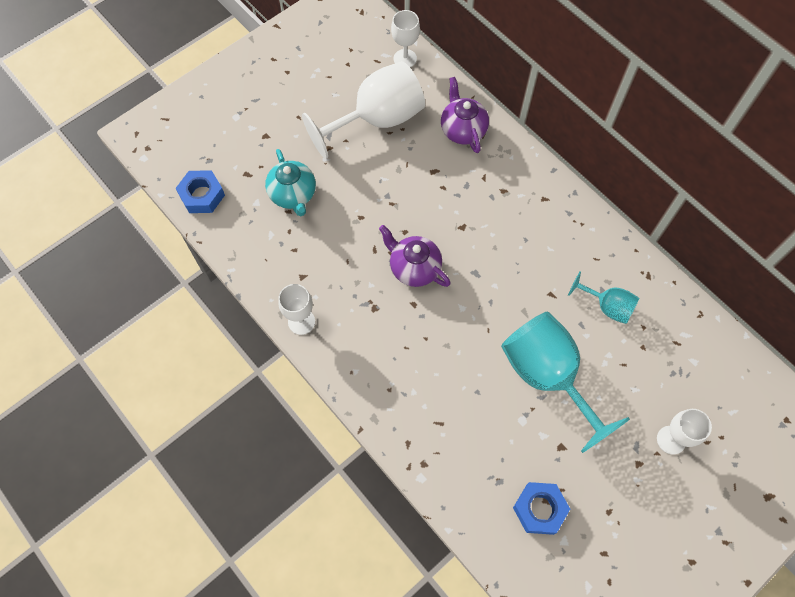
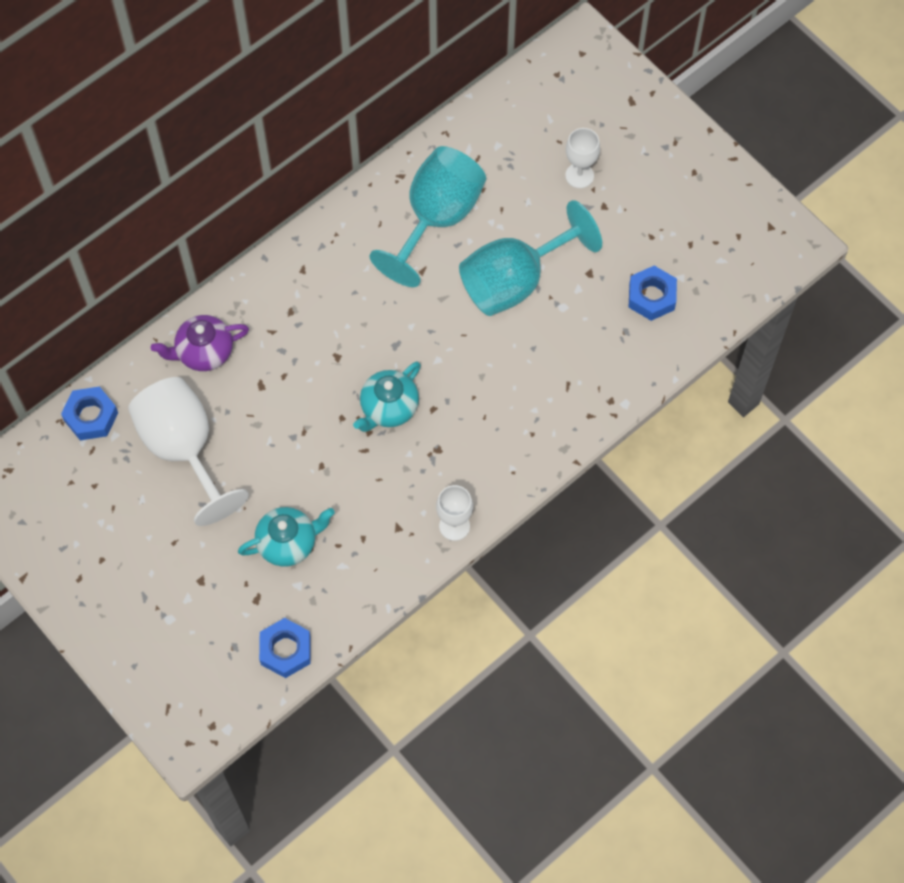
camera: 90 degrees left, 0 degrees up
(405, 59) = (91, 416): white goblet -> blue nut
(414, 268) = (388, 408): purple teapot -> turquoise teapot
(607, 306) = (436, 218): turquoise goblet -> turquoise goblet, size x1.94

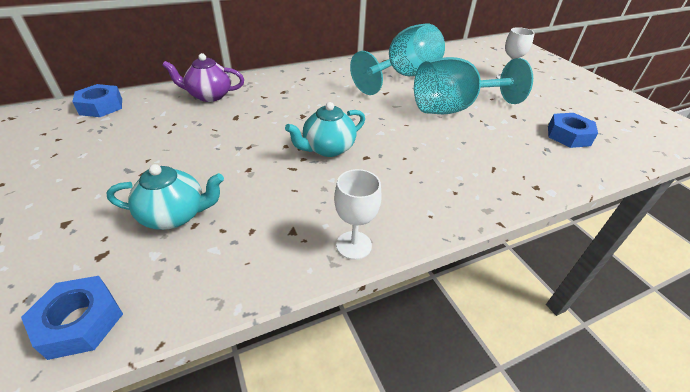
camera: 15 degrees right, 25 degrees down
(184, 449) = (147, 135): white goblet -> none

